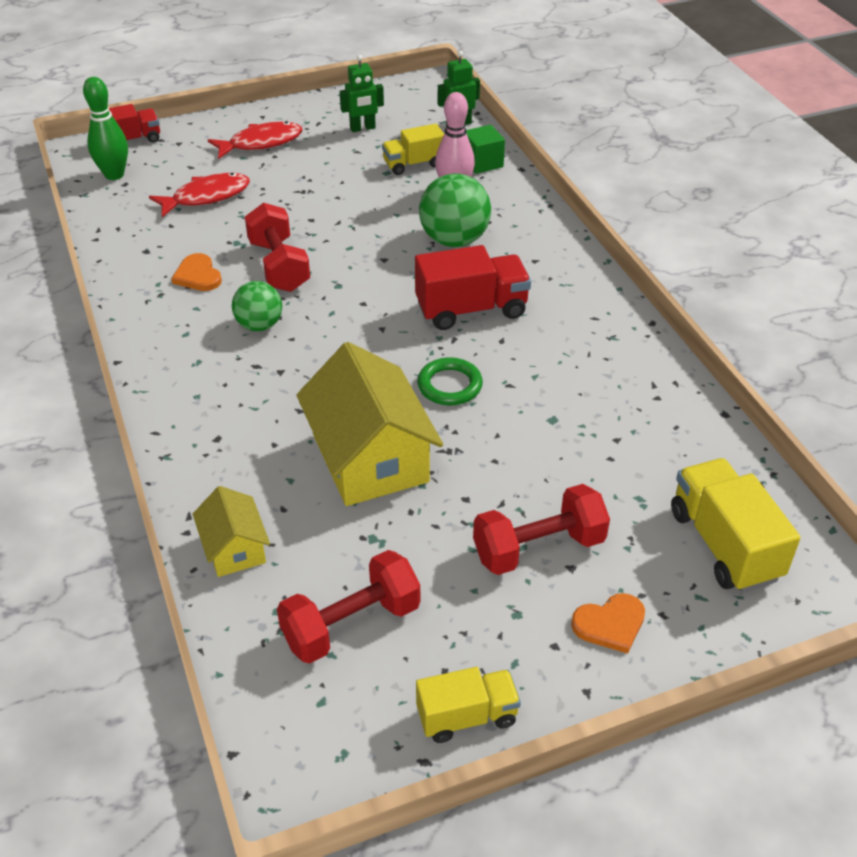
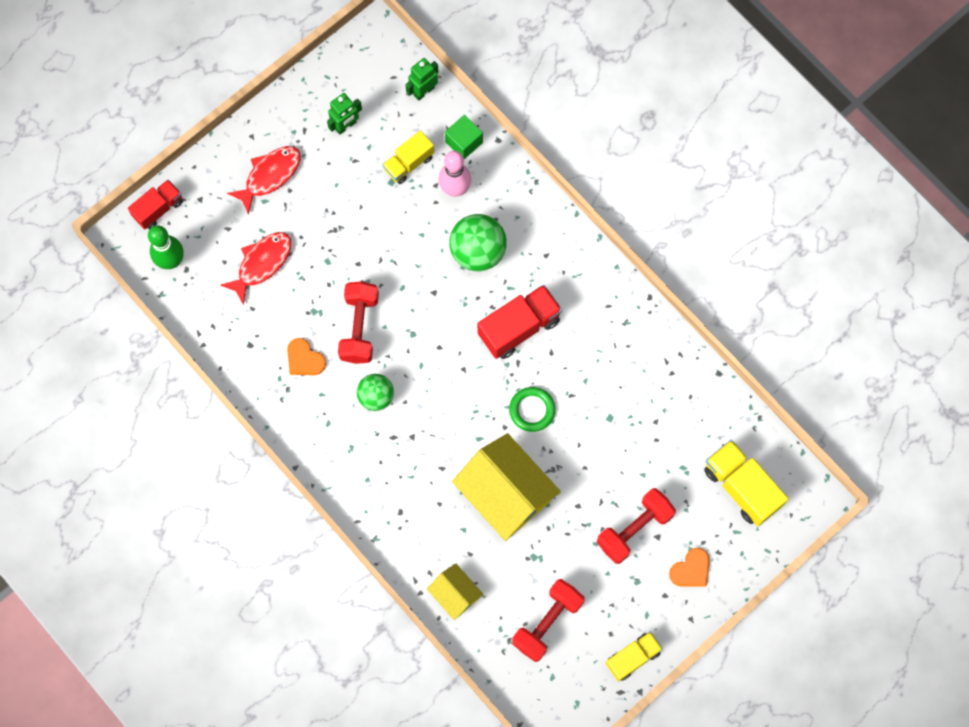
camera: 20 degrees left, 30 degrees up
(279, 266) = (359, 327): red dumbbell -> red dumbbell turned 45 degrees clockwise

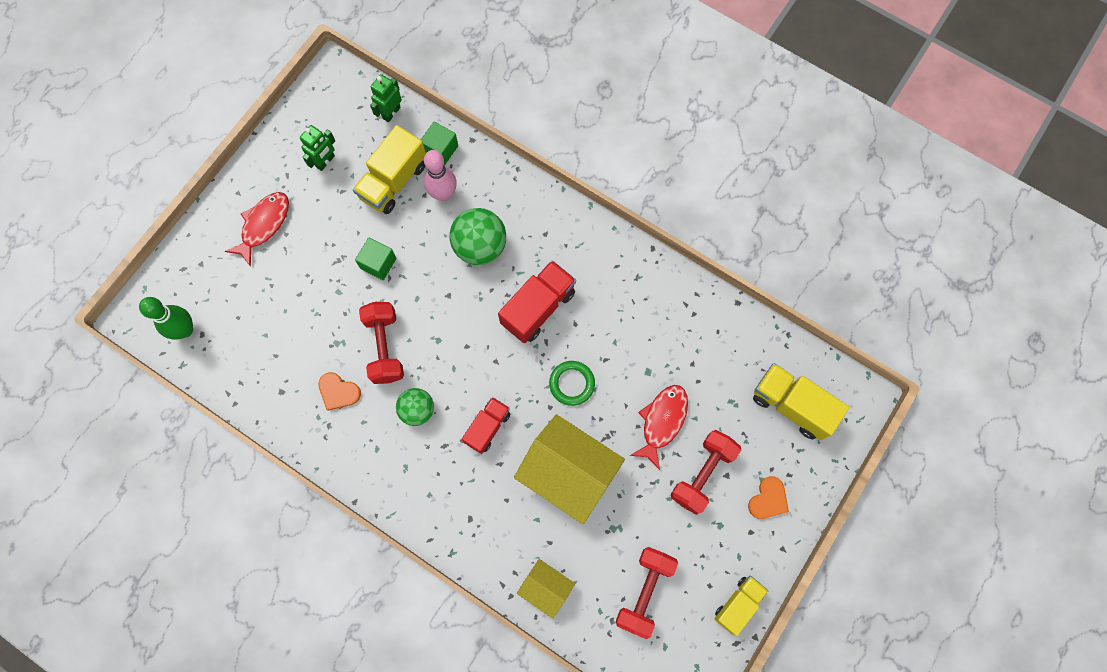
camera: 15 degrees left, 0 degrees up
(158, 209) = (161, 283): red truck -> red truck (487, 427)
(262, 263) = (275, 310): red fish -> red fish (662, 421)
(373, 243) = (378, 263): none -> green cube
(409, 163) = (394, 181): yellow truck -> yellow truck, size x1.56

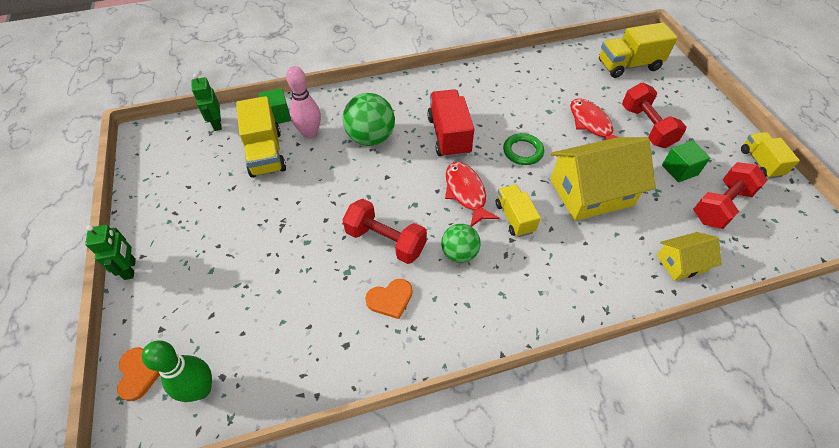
camera: 50 degrees left, 20 degrees down
(263, 225) = (191, 256): red fish -> red fish (466, 193)
(325, 161) = (198, 182): green robot -> green robot (130, 269)
(378, 263) = (315, 201): green cube -> green cube (679, 170)
(487, 427) = (514, 218): red truck -> yellow truck
(644, 591) = (720, 205): red dumbbell -> red dumbbell turned 75 degrees clockwise
(768, 499) = (688, 108): orange heart -> orange heart (139, 373)

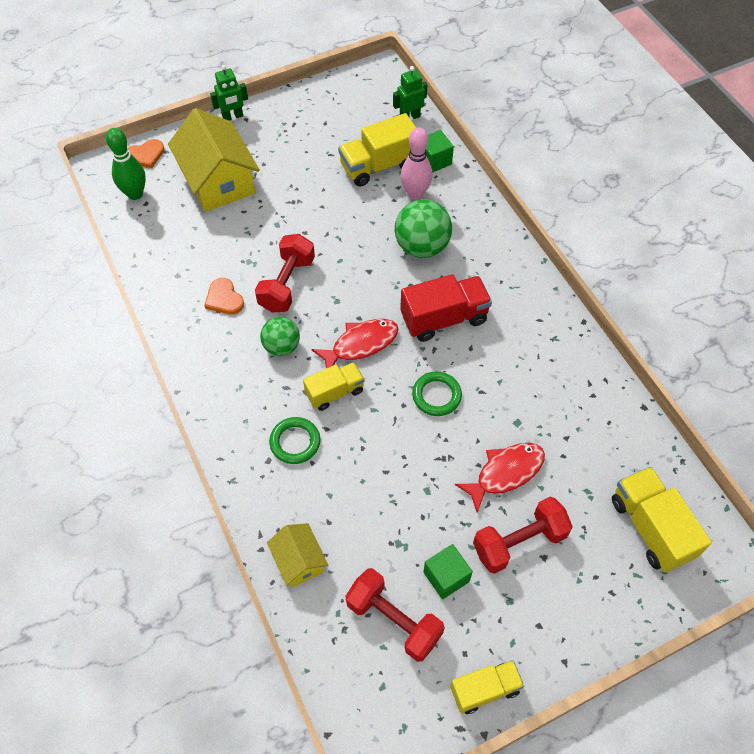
camera: 80 degrees right, 5 degrees up
(565, 253) = (295, 442): none -> green ring
(591, 192) = (386, 470): yellow house -> yellow house (218, 181)

